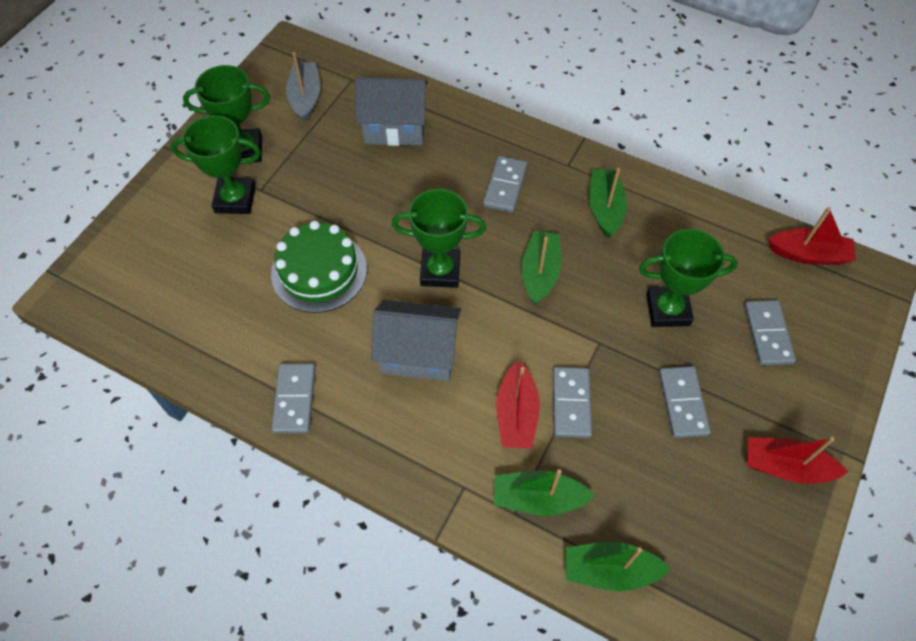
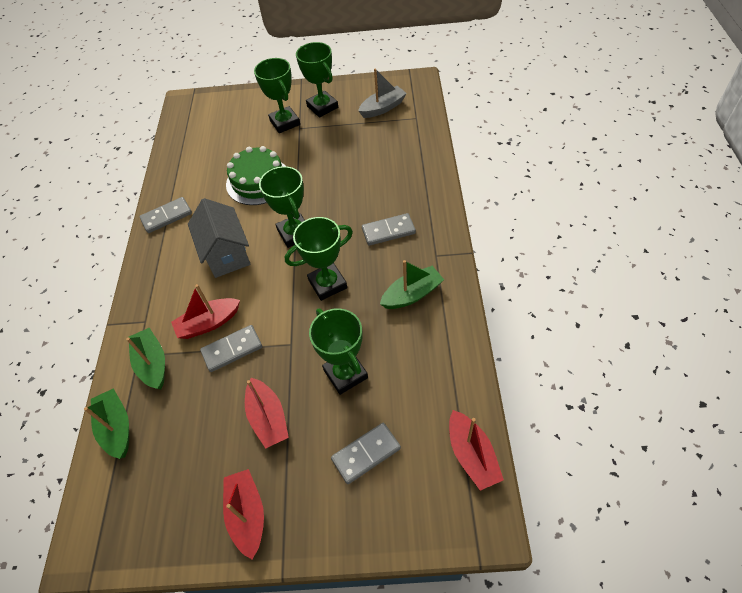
camera: 65 degrees right, 5 degrees down
(395, 128) = (392, 156): grey house -> none
(540, 273) = (327, 284): green boat -> green trophy
(682, 403) = (268, 418): grey domino -> red boat

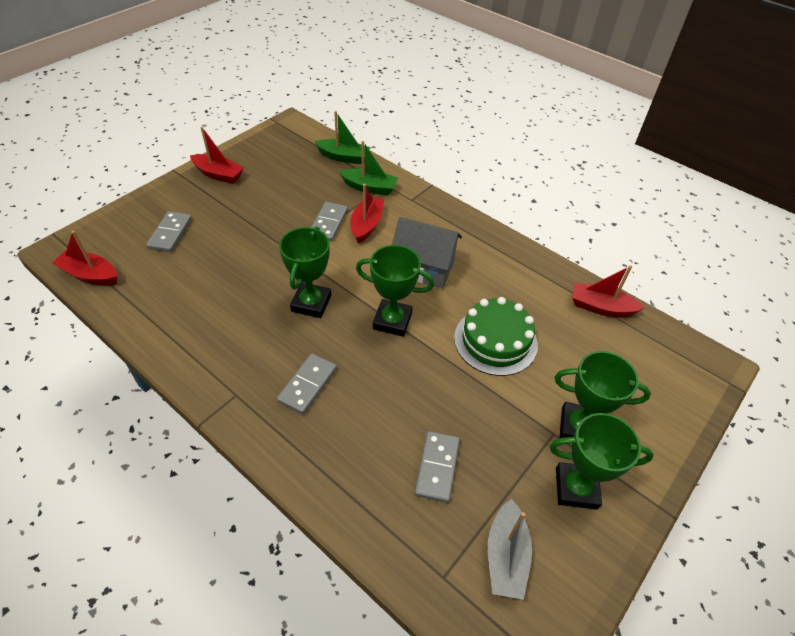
camera: 125 degrees right, 5 degrees down
(166, 216) = (515, 259): grey domino -> grey domino (437, 467)
(268, 418) = (257, 211): red boat -> red boat (601, 307)
(345, 374) = (228, 260): green trophy -> none
(412, 294) = (227, 344): green boat -> none

